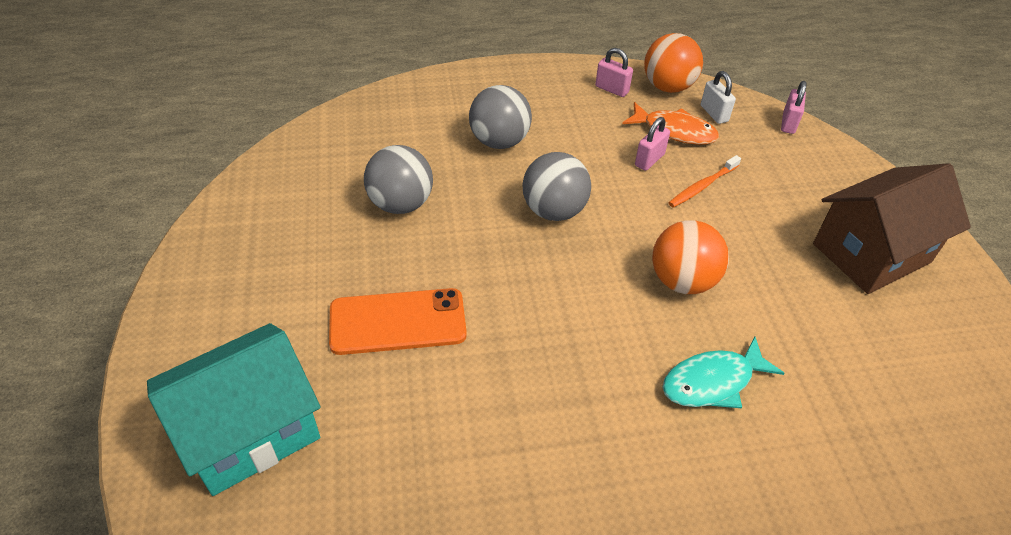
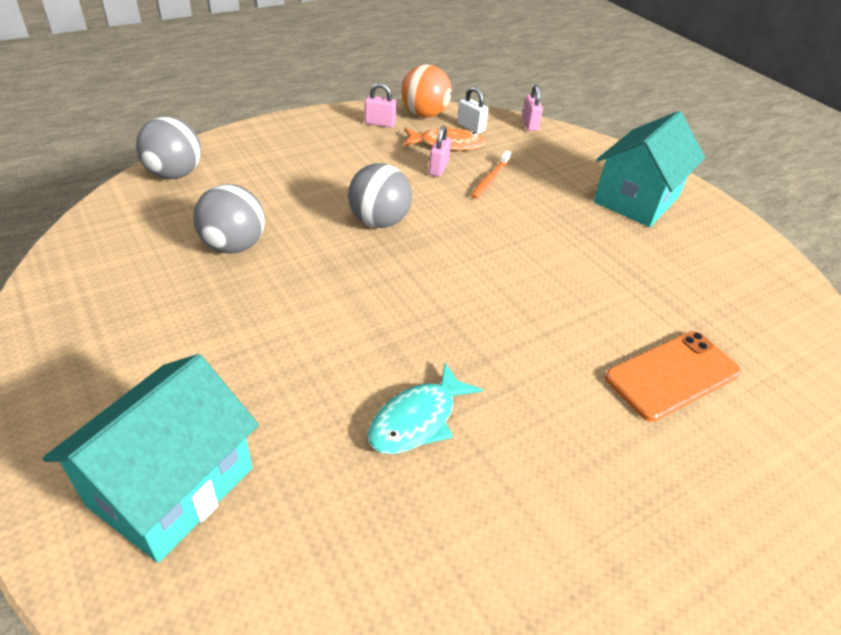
camera: 25 degrees left, 5 degrees down
(398, 322) = (281, 344): orange phone -> orange phone (672, 375)
(499, 141) = (302, 178): grey ball -> grey ball (174, 174)
(682, 281) = (512, 250): orange ball -> none
(712, 382) = (576, 318): turquoise fish -> turquoise fish (417, 420)
(871, 253) = (636, 199): brown house -> turquoise house

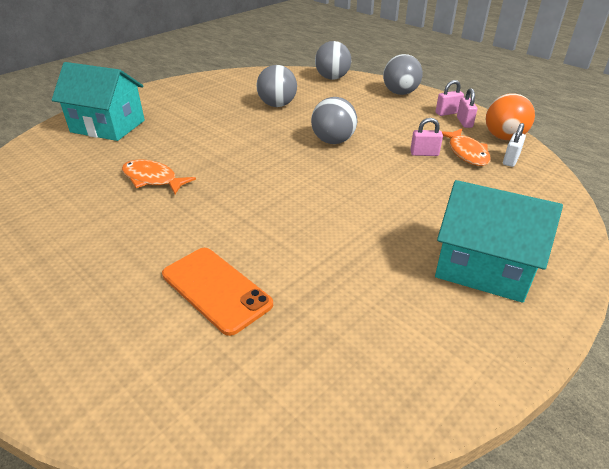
camera: 80 degrees right, 5 degrees down
(273, 137) = (400, 93): none -> grey ball
(417, 420) = (152, 179): turquoise fish -> orange fish
(490, 179) = (432, 178): orange toothbrush -> none
(529, 124) = (559, 190): pink padlock -> pink padlock (447, 113)

